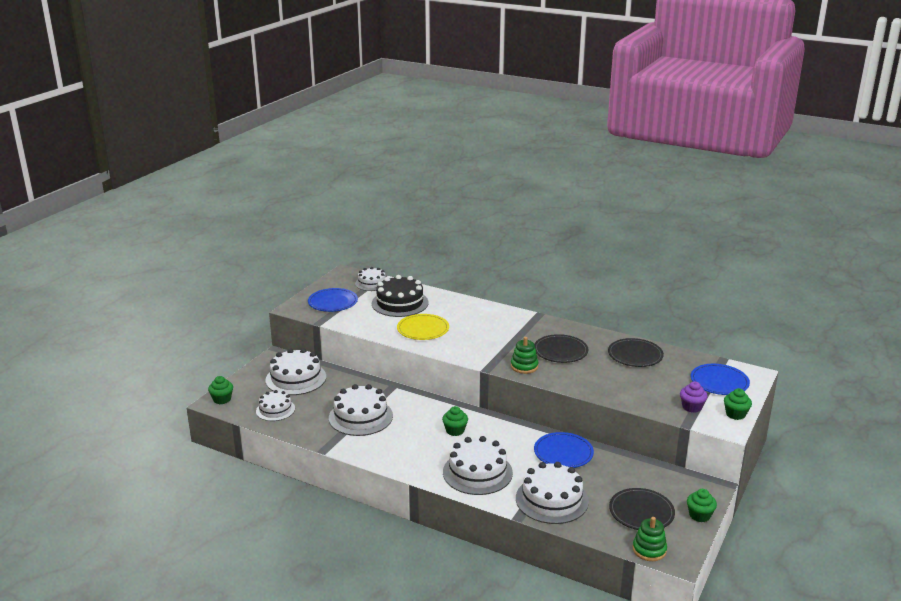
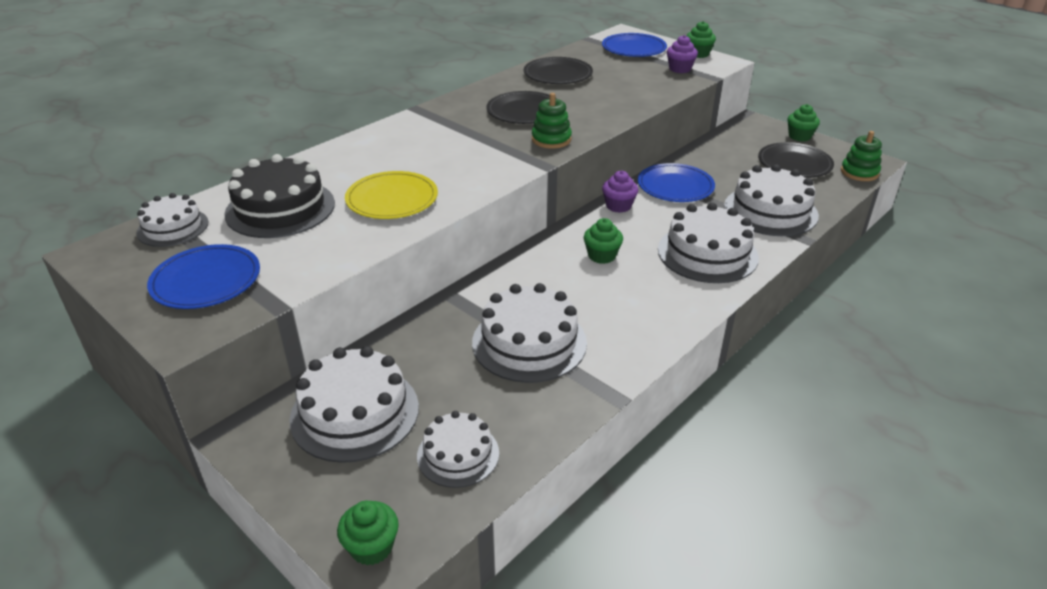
camera: 75 degrees left, 10 degrees up
(520, 431) = (618, 206): none -> purple cupcake

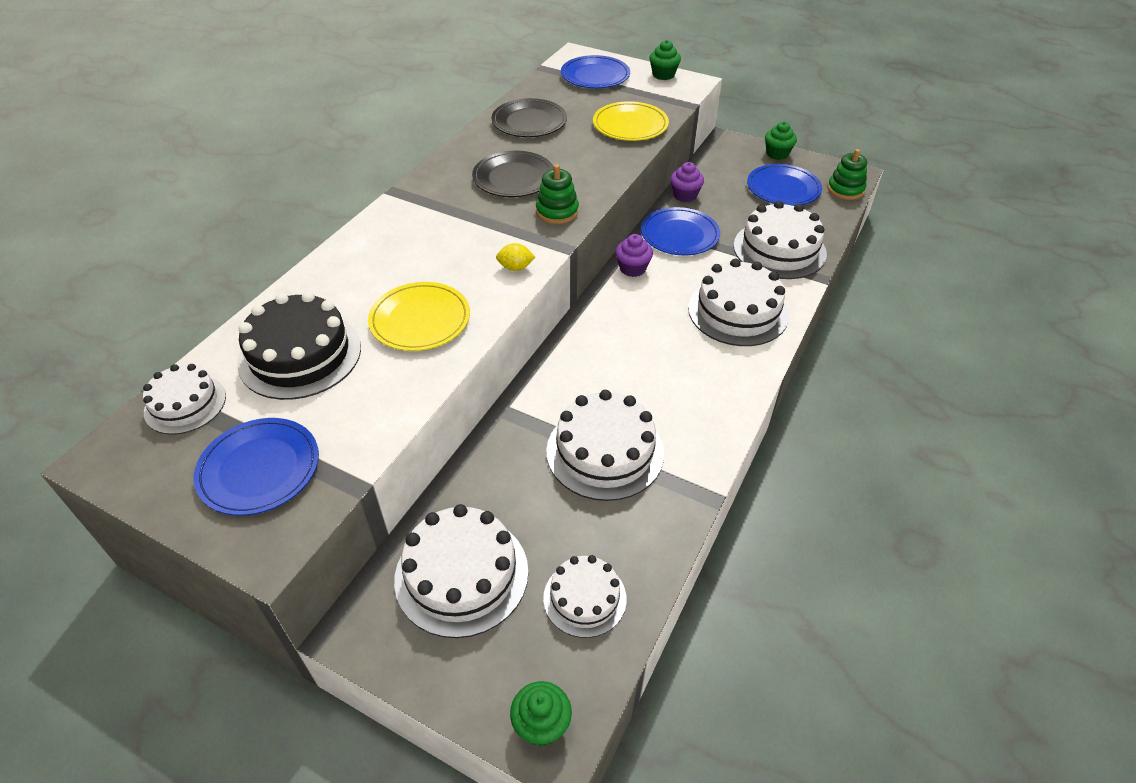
camera: 15 degrees left, 10 degrees up
(494, 174) = (515, 267): none -> yellow lemon
(602, 256) = (638, 333): green cupcake -> none
(649, 86) = (630, 125): none -> yellow plate
(680, 69) = (652, 97): purple cupcake -> purple cupcake (685, 195)
(794, 163) = (783, 188): black plate -> blue plate

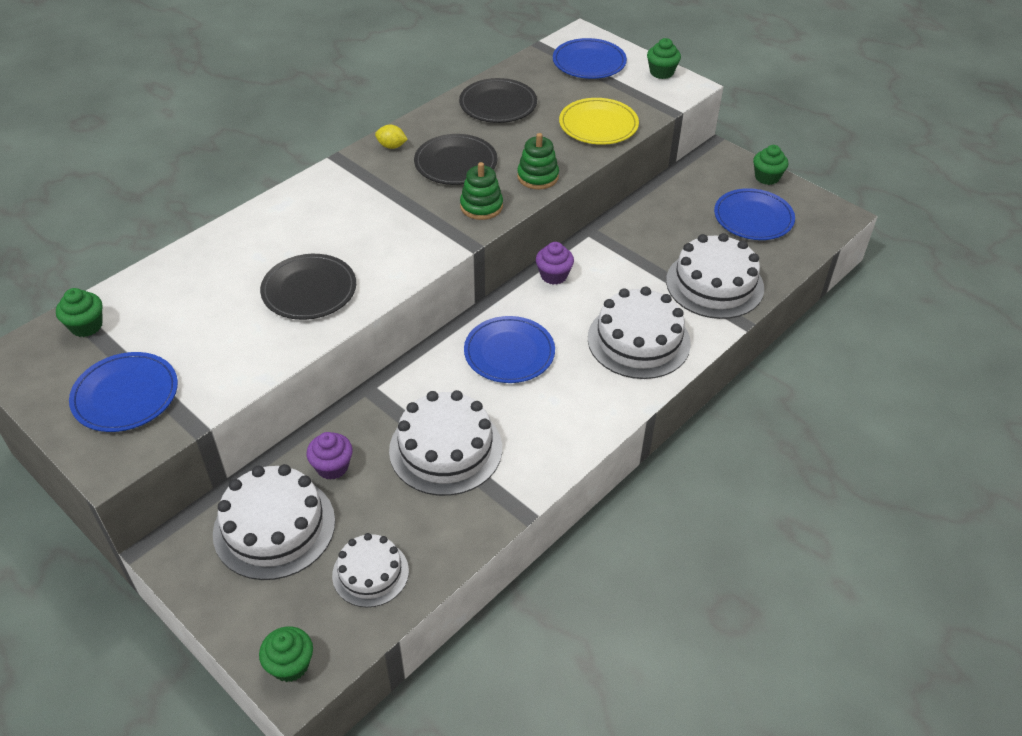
camera: 15 degrees right, 0 degrees up
(185, 404) = (86, 326): white cake -> green cupcake
(300, 355) = (194, 301): black cake -> none
(420, 320) = (309, 290): yellow plate -> black plate
(515, 267) = (416, 256): yellow lemon -> yellow lemon (391, 146)
(679, 235) = (618, 249): blue plate -> blue plate (509, 352)
(685, 195) = (644, 207): purple cupcake -> purple cupcake (332, 467)
(845, 189) = (821, 231): green stacking toy -> green stacking toy (538, 177)

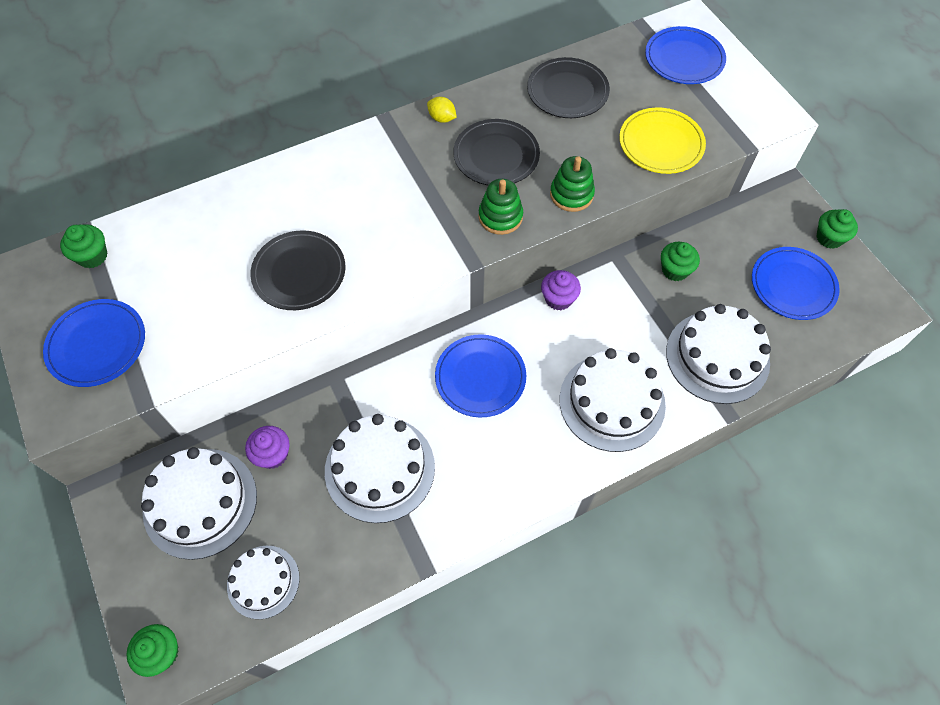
camera: 20 degrees right, 15 degrees up
(661, 72) = (757, 90): green cupcake -> green cupcake (675, 270)

